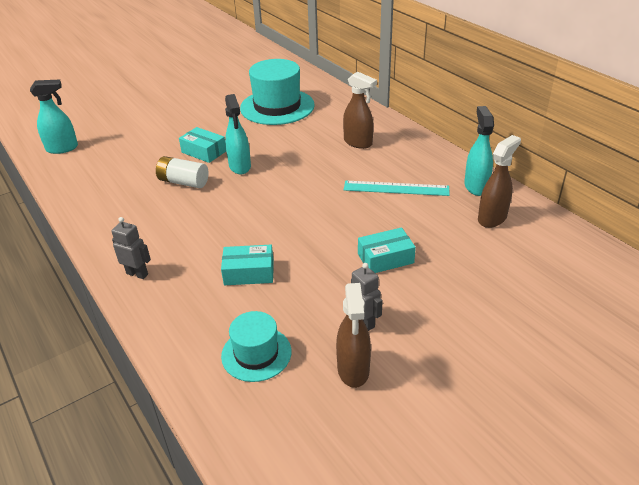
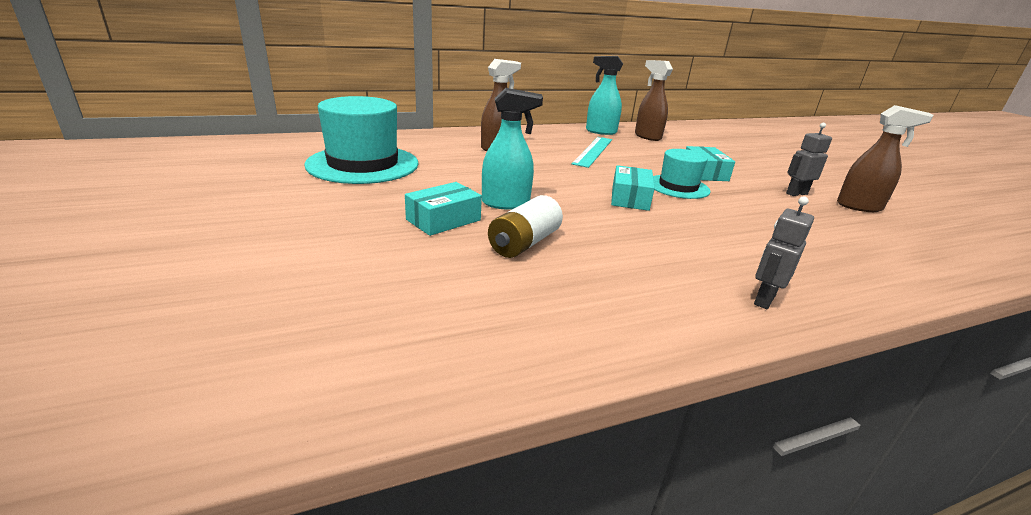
camera: 80 degrees left, 10 degrees down
(62, 148) = (256, 379): turquoise spray bottle -> none
(249, 272) = (740, 228): turquoise box -> turquoise box (629, 198)
(256, 354) = (870, 241): turquoise hat -> turquoise hat (678, 187)

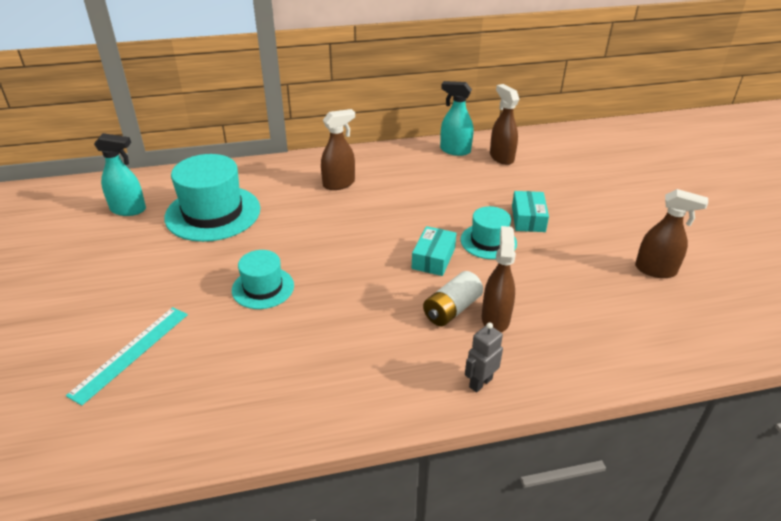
camera: 10 degrees right, 10 degrees up
(443, 220) = (263, 288): turquoise box -> turquoise hat
(506, 203) = (320, 267): turquoise spray bottle -> turquoise spray bottle (129, 210)
(524, 243) = (318, 316): white battery -> white battery (452, 309)
(593, 151) = (431, 186): turquoise ruler -> turquoise ruler (131, 353)
(733, 243) = (495, 318): none -> brown spray bottle
(796, 193) = (603, 250): grey robot -> none

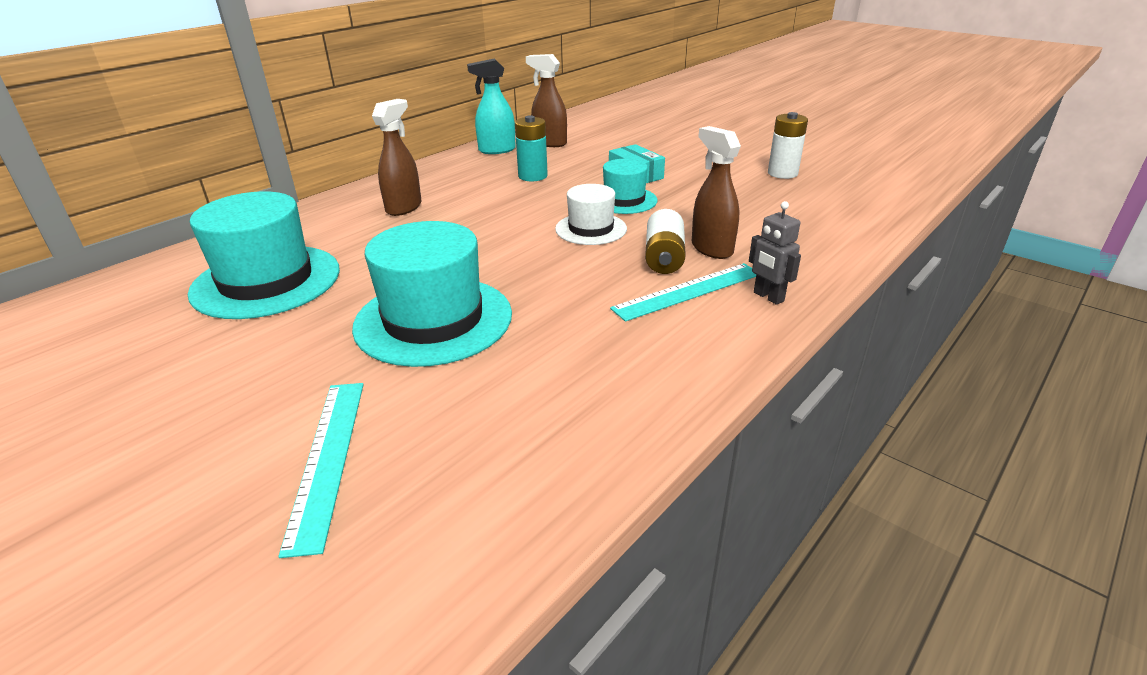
camera: 35 degrees left, 5 degrees down
(129, 210) = (118, 321): turquoise spray bottle -> none
(263, 288) = (433, 320): turquoise hat -> turquoise hat, size x1.75
(432, 347) = (688, 291): none -> turquoise ruler
(433, 258) = (591, 229): turquoise box -> white hat
(451, 188) = (533, 176): none -> turquoise battery
(480, 383) = (768, 297): grey robot -> grey robot turned 45 degrees counterclockwise
(655, 270) = (782, 173): brown spray bottle -> white battery

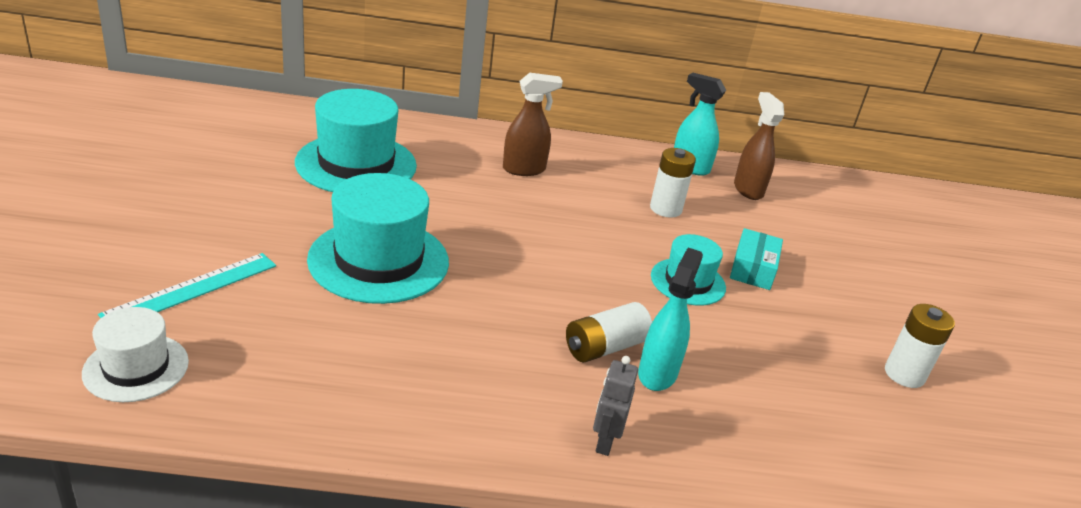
camera: 45 degrees right, 0 degrees up
(533, 176) = (665, 209): turquoise battery -> white battery
(591, 229) = (607, 283): white hat -> white hat (136, 367)
(688, 291) = (560, 384): turquoise ruler -> none
(711, 248) = (657, 373): brown spray bottle -> turquoise spray bottle

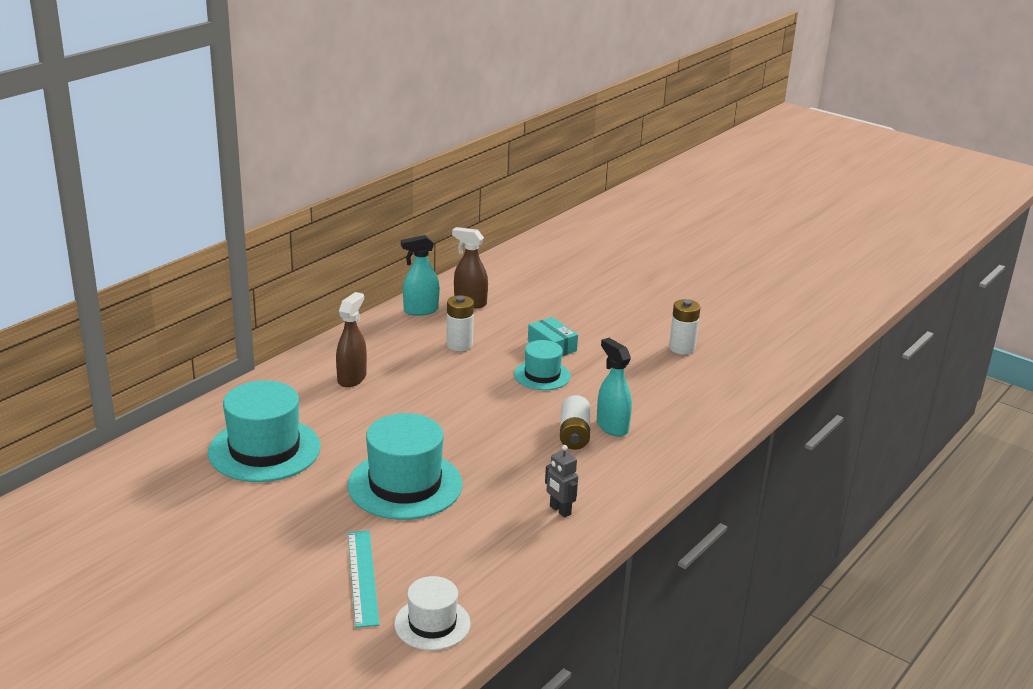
camera: 50 degrees left, 5 degrees down
(604, 442) = (649, 470): grey robot -> grey robot (560, 510)

